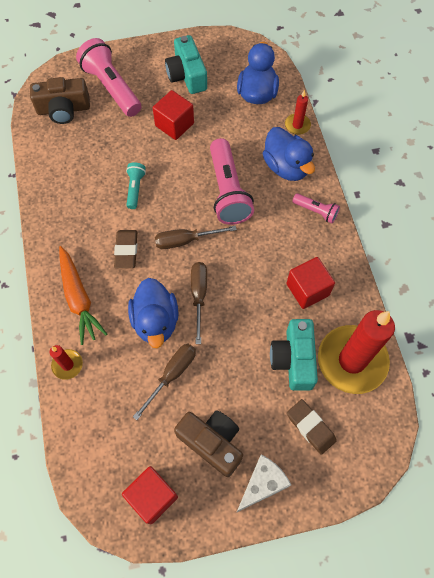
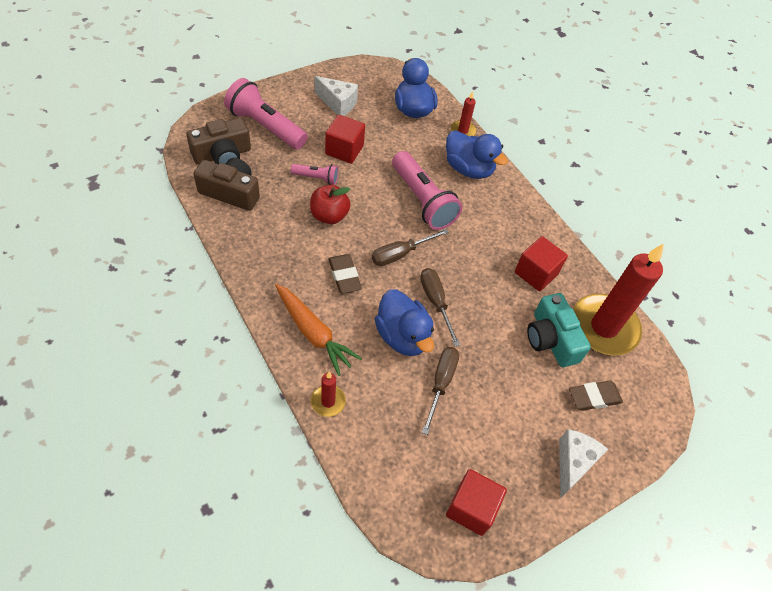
camera: 25 degrees left, 10 degrees down
(135, 188) = (329, 216): turquoise flashlight -> red apple
(187, 75) = (338, 104): turquoise camera -> white cheese
(212, 442) = (508, 437): brown camera -> brown camera (231, 192)
(310, 427) = (594, 397): brown eraser -> brown eraser turned 45 degrees counterclockwise
(316, 211) = (513, 203): pink flashlight -> pink flashlight (316, 178)

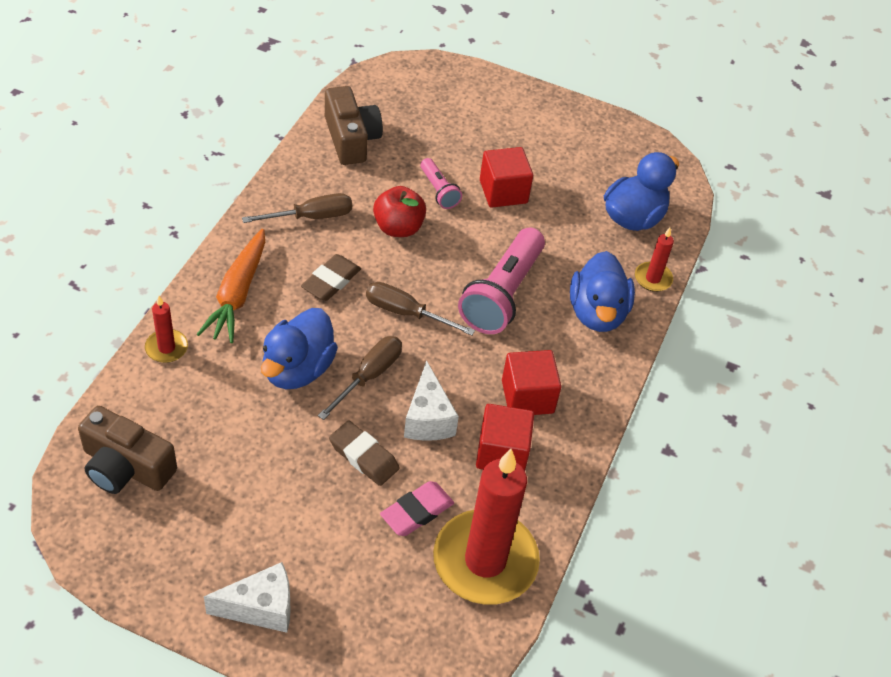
camera: 55 degrees right, 5 degrees down
(222, 155) = (392, 105): brown camera -> brown camera (126, 466)
(265, 126) = (466, 114): pink flashlight -> none
(338, 104) = (565, 151): white cheese -> white cheese (427, 418)
(441, 383) = (265, 432): brown screwdriver -> brown screwdriver (311, 217)
(471, 508) = (134, 532): red cube -> red cube (527, 397)
(551, 339) = (416, 511): turquoise camera -> pink eraser
(594, 397) = (370, 592): brown eraser -> brown eraser (364, 456)

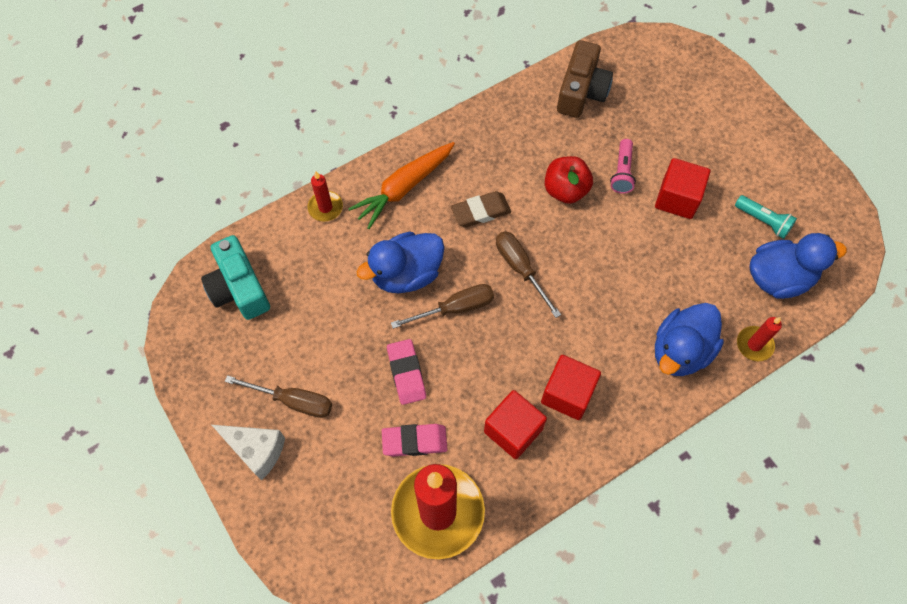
camera: 40 degrees right, 15 degrees up
(126, 466) = (239, 288): brown camera -> turquoise camera
(311, 217) = (503, 148): brown screwdriver -> brown screwdriver (293, 401)
(364, 456) = (406, 373): brown eraser -> pink eraser
(427, 418) = (475, 369): white cheese -> none
(502, 294) = (610, 292): pink flashlight -> none
(588, 178) = (763, 221): none -> turquoise flashlight

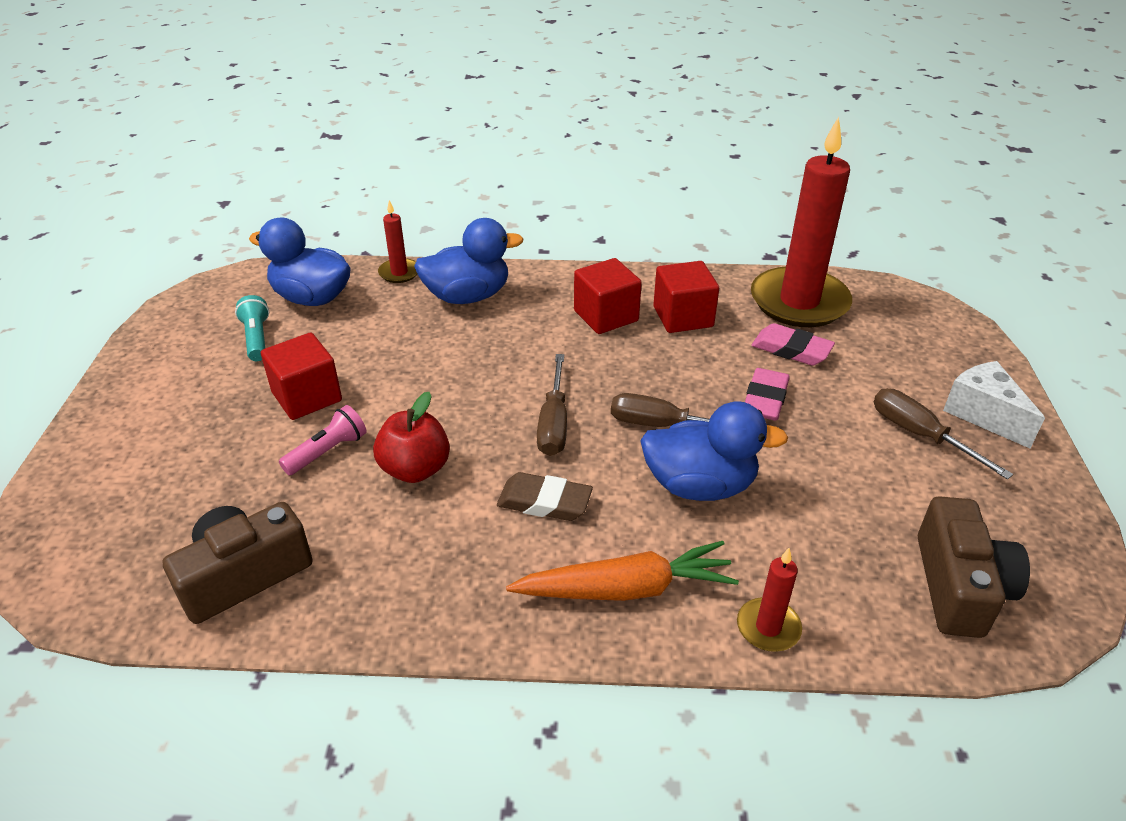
camera: 145 degrees left, 25 degrees down
(239, 288) = (959, 586): turquoise camera -> brown camera

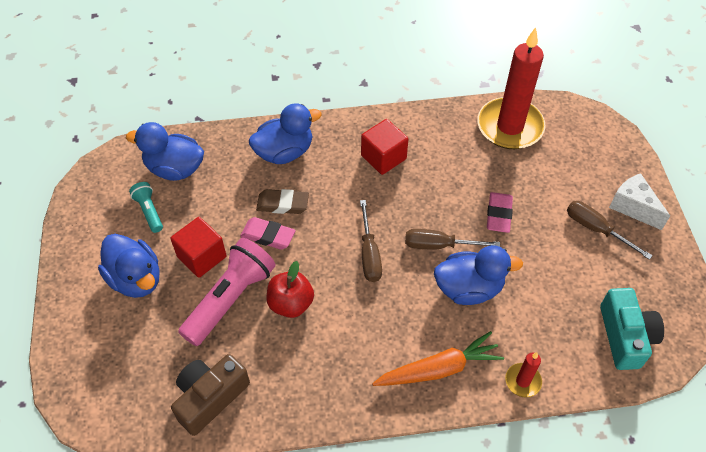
camera: 10 degrees left, 15 degrees up
(203, 411) = (136, 279): none -> blue duck
(328, 451) = (231, 298): pink flashlight -> pink flashlight, size x1.98
(399, 273) = (230, 136): red candle -> none
(544, 502) = (377, 316): brown eraser -> brown eraser (282, 204)
(683, 317) = (435, 151): red cube -> none
(791, 350) = (510, 170): pink eraser -> pink eraser (268, 236)
(959, 586) = (625, 336): brown camera -> turquoise camera

